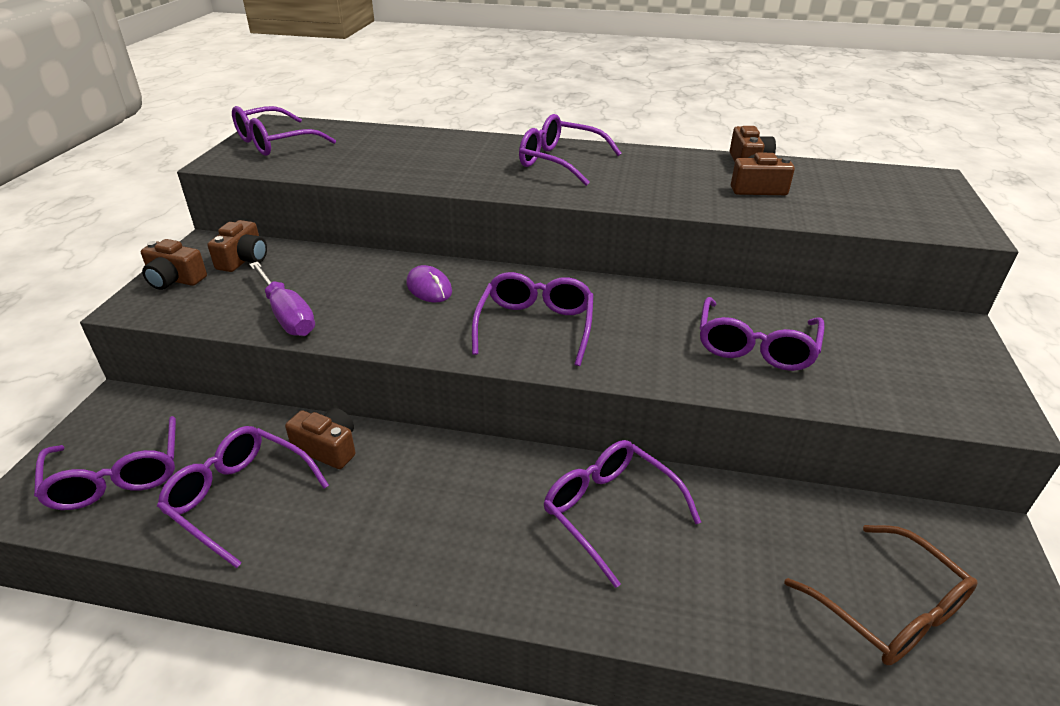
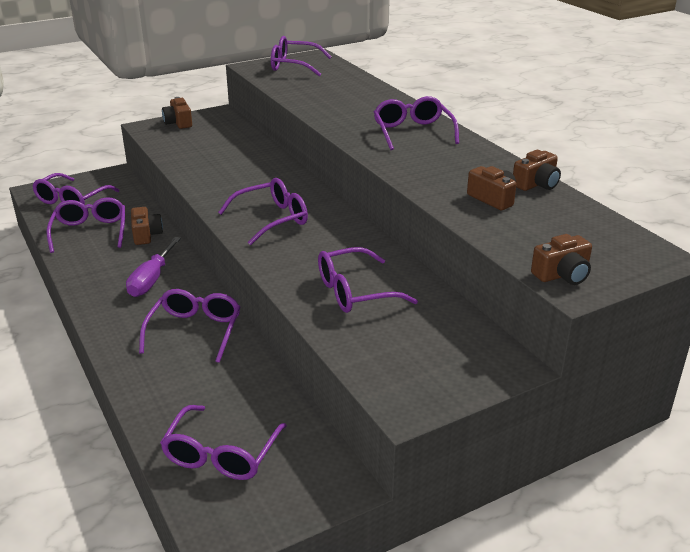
camera: 50 degrees right, 5 degrees down
(243, 260) = (218, 126): brown camera -> brown camera (562, 275)
(287, 315) = (187, 158): purple screwdriver -> purple screwdriver (152, 279)
(429, 288) = (265, 177): purple mouse -> none
(889, 610) = (221, 455): brown glasses -> purple glasses

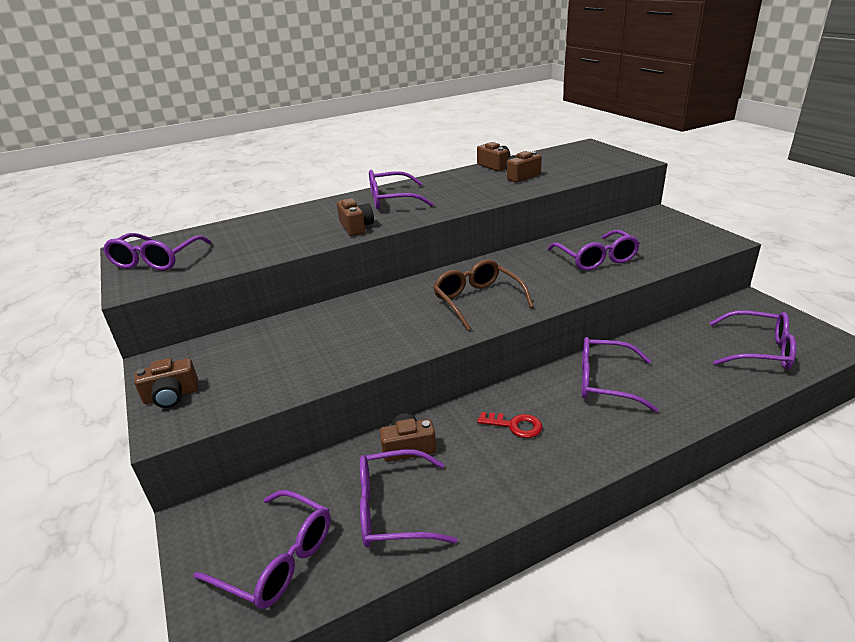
camera: 85 degrees left, 0 degrees up
(152, 279) = (515, 425): purple screwdriver -> red key
(272, 219) = (477, 300): purple glasses -> brown glasses
(562, 275) = (620, 163): brown camera -> brown camera (356, 227)

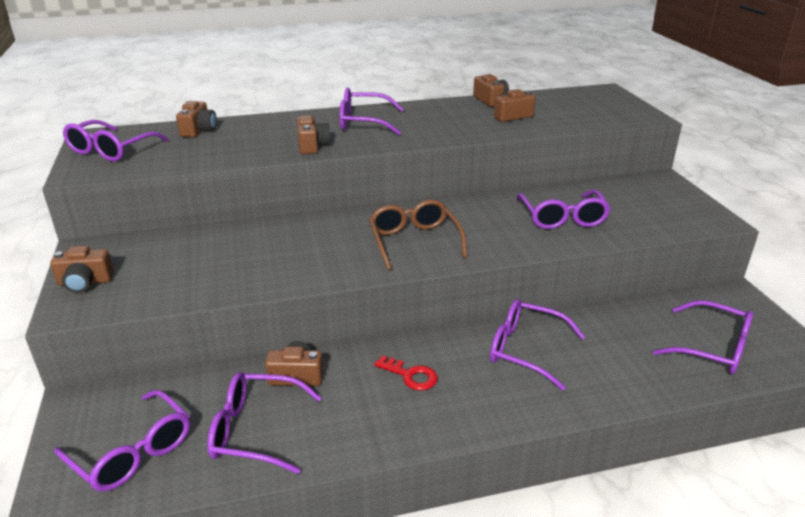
camera: 10 degrees right, 0 degrees up
(236, 229) = (199, 130): none -> brown camera

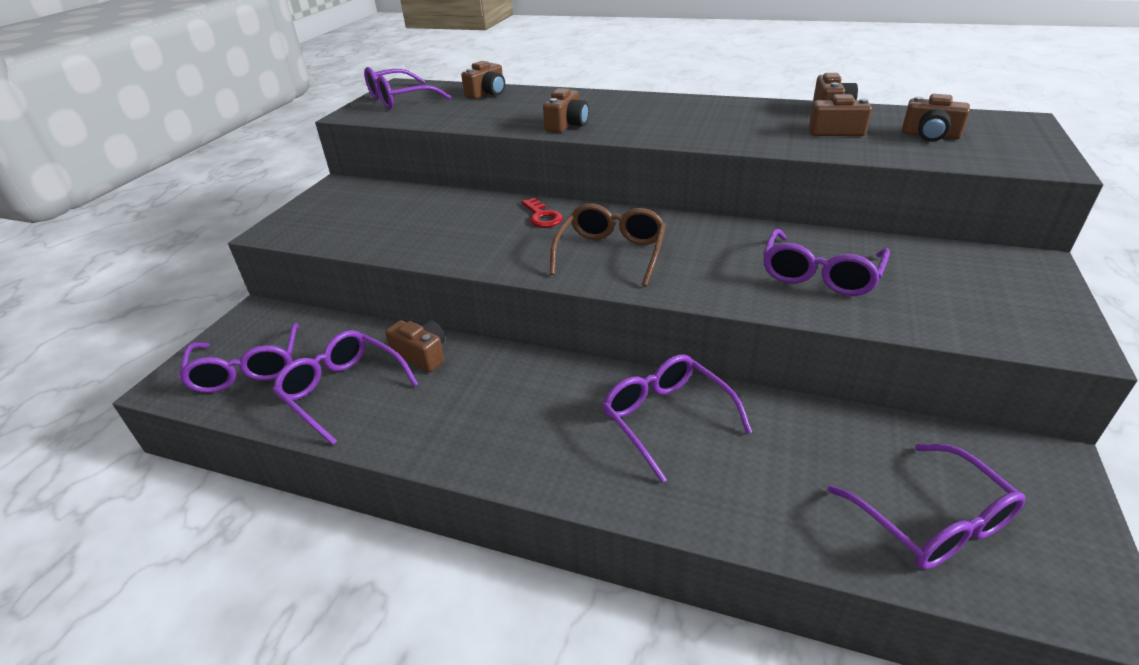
camera: 35 degrees right, 5 degrees up
(85, 282) = (307, 212): brown camera -> brown camera (930, 135)
(363, 122) = (647, 110): purple glasses -> none
(411, 375) = (519, 397): red key -> red key (542, 216)

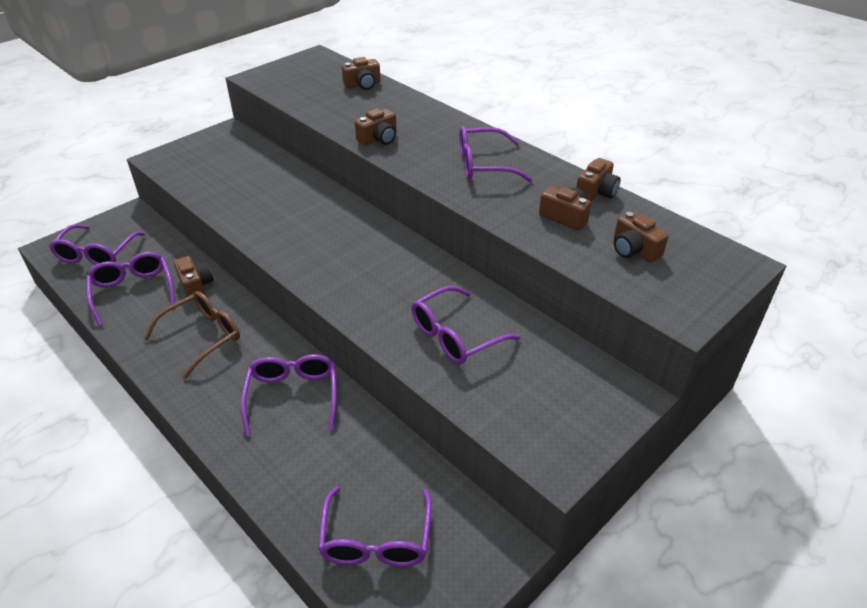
camera: 25 degrees right, 5 degrees up
(399, 99) = (298, 71): purple glasses -> purple glasses (483, 165)
(542, 216) = (327, 209): red key -> none
(611, 253) = (338, 259): brown glasses -> brown glasses (203, 336)

